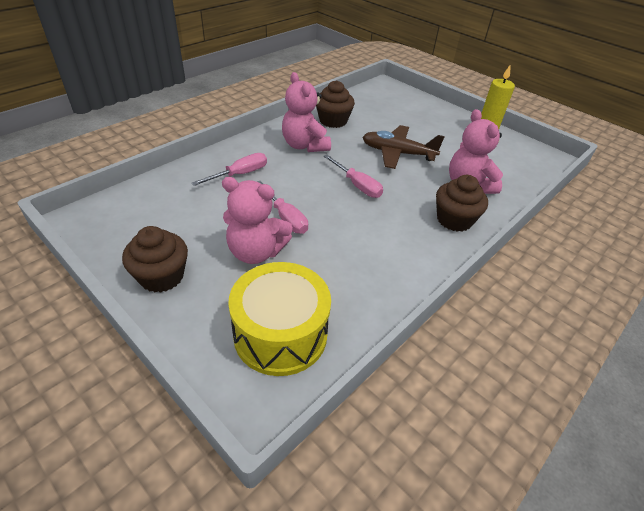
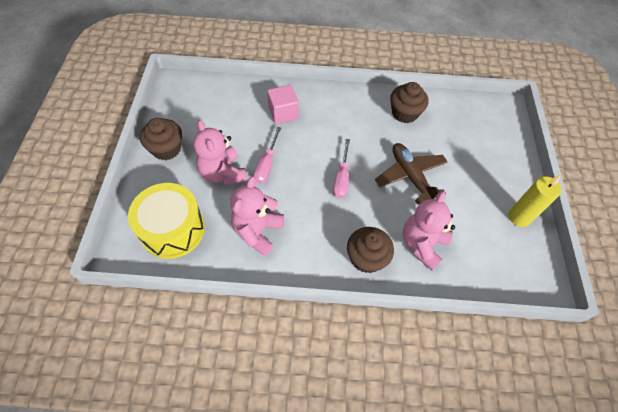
camera: 50 degrees right, 15 degrees up
(240, 174) = (283, 113): pink screwdriver -> pink cube
(304, 145) = (353, 120): pink teddy bear -> pink teddy bear (257, 231)

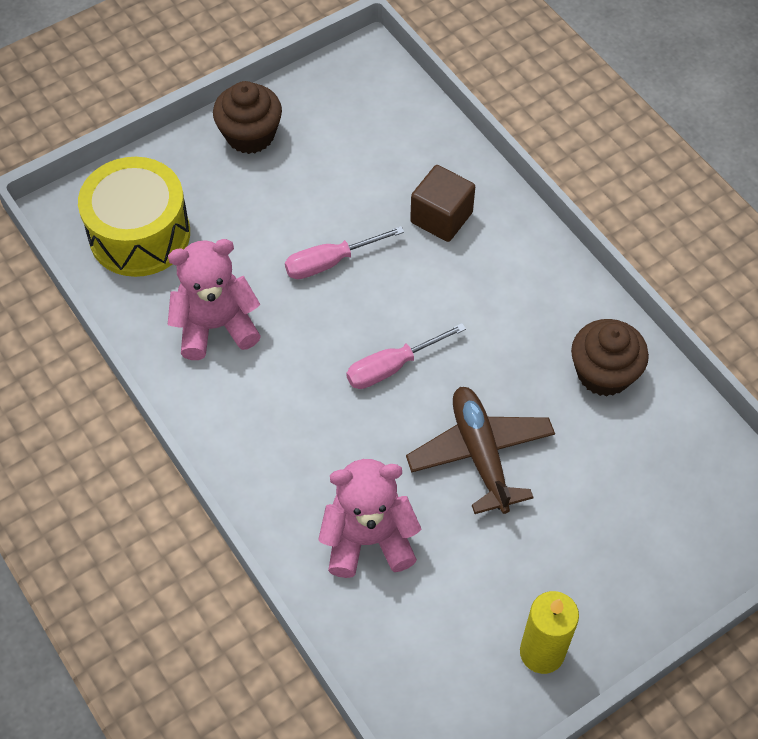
camera: 55 degrees right, 0 degrees up
(223, 173) = (269, 223): pink teddy bear -> none
(283, 113) = (441, 217): pink cube -> brown cube
(366, 258) = (284, 480): brown cupcake -> none
(410, 176) = (480, 454): brown plane -> brown plane turned 45 degrees counterclockwise

